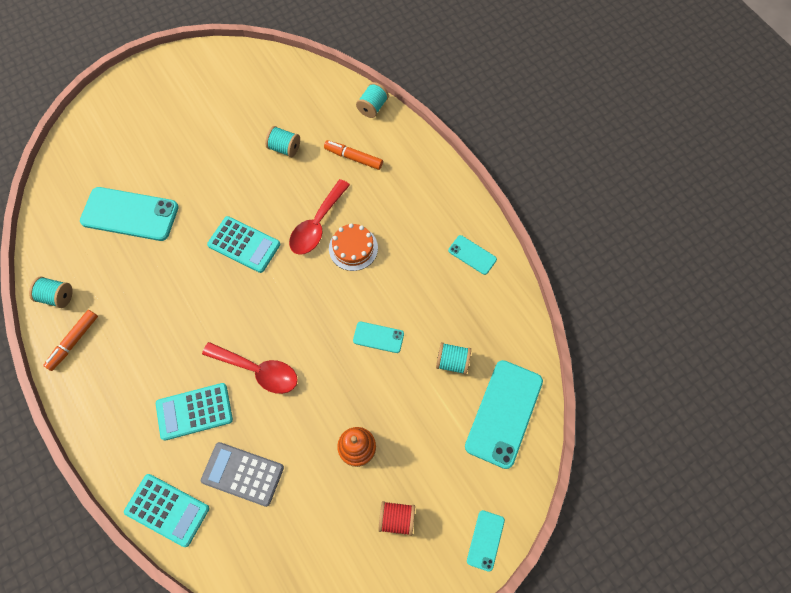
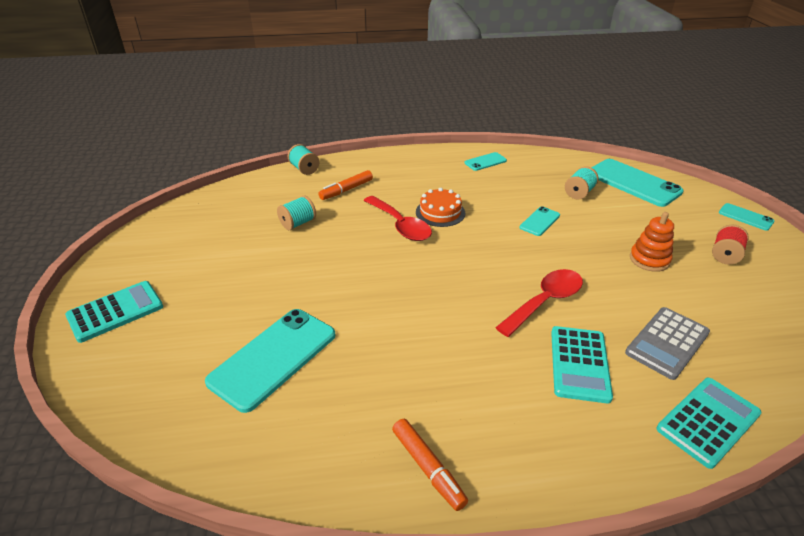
camera: 65 degrees left, 30 degrees down
(57, 296) = (342, 471): turquoise spool -> none
(244, 245) = (388, 275): turquoise calculator -> turquoise calculator (115, 312)

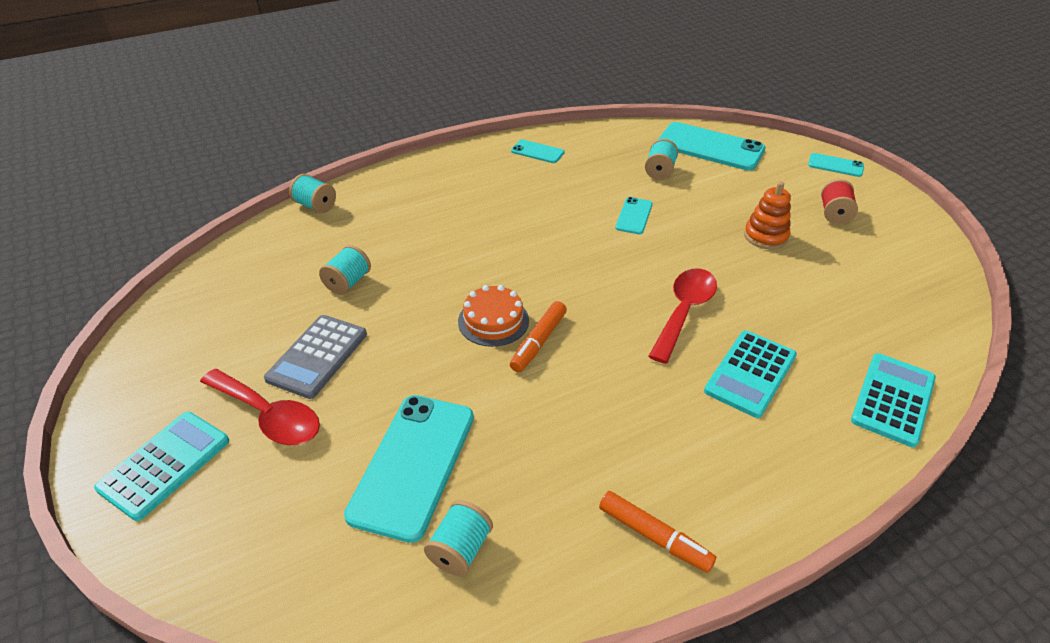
camera: 20 degrees left, 5 degrees up
(273, 428) = (460, 549): none -> turquoise spool
(346, 190) = (386, 224): orange marker -> orange marker (538, 342)
(400, 225) = (479, 256): red spoon -> red spoon (269, 416)
(440, 212) = (517, 229): orange cake -> orange cake (493, 321)
(485, 162) = (537, 152): turquoise phone -> turquoise phone turned 75 degrees clockwise
(579, 364) = (750, 373): turquoise calculator -> turquoise calculator turned 45 degrees clockwise
(667, 343) = (822, 326): grey calculator -> grey calculator (317, 356)

